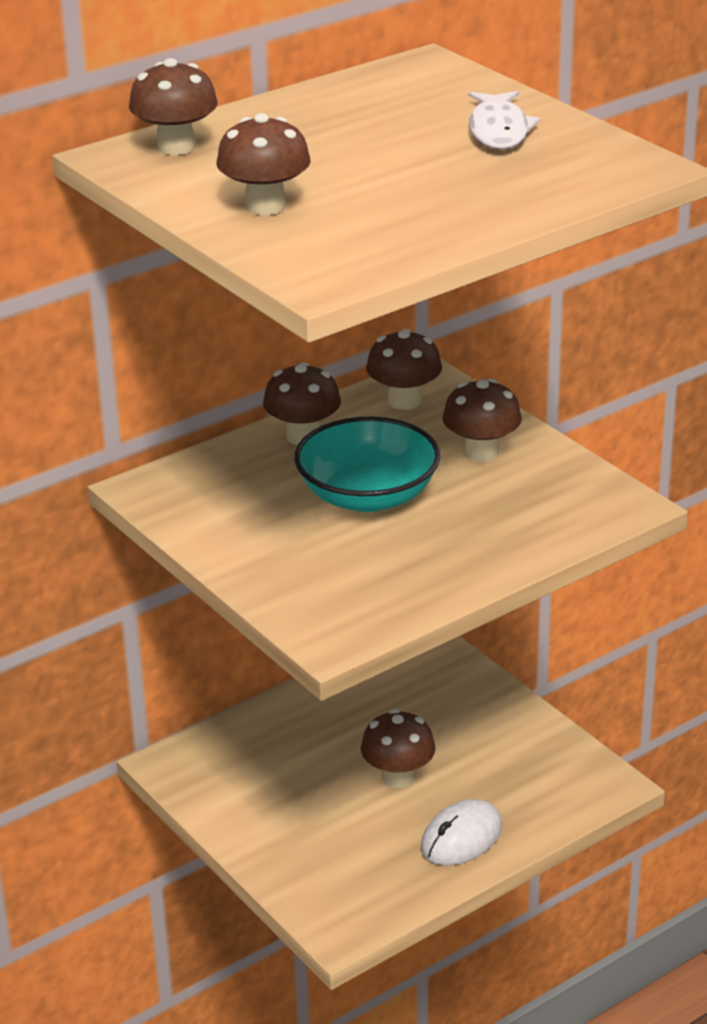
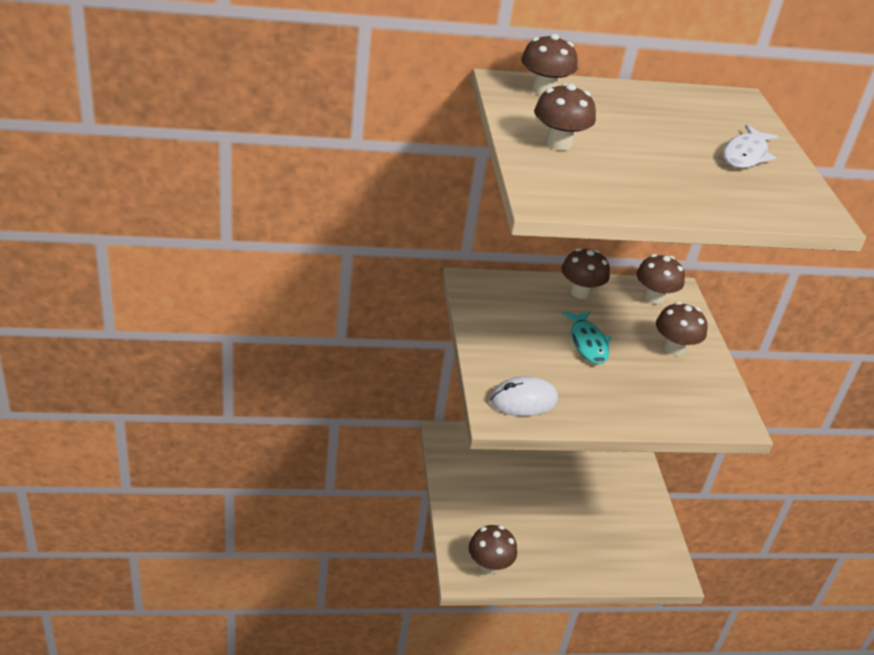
camera: 25 degrees right, 5 degrees up
(368, 496) = (587, 343): turquoise bowl -> turquoise fish
(398, 777) = (558, 506): brown mushroom -> brown mushroom (489, 566)
(461, 837) = (567, 559): white mouse -> white mouse (523, 400)

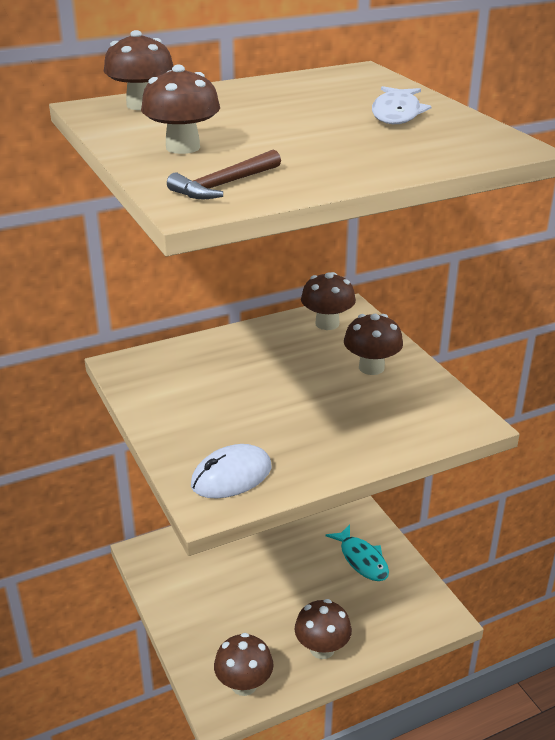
camera: 15 degrees left, 5 degrees down
(574, 189) = (224, 185): none -> brown hammer
(580, 292) = (247, 340): brown mushroom -> brown mushroom (322, 649)
(587, 343) = (277, 390): turquoise fish -> turquoise fish (362, 559)

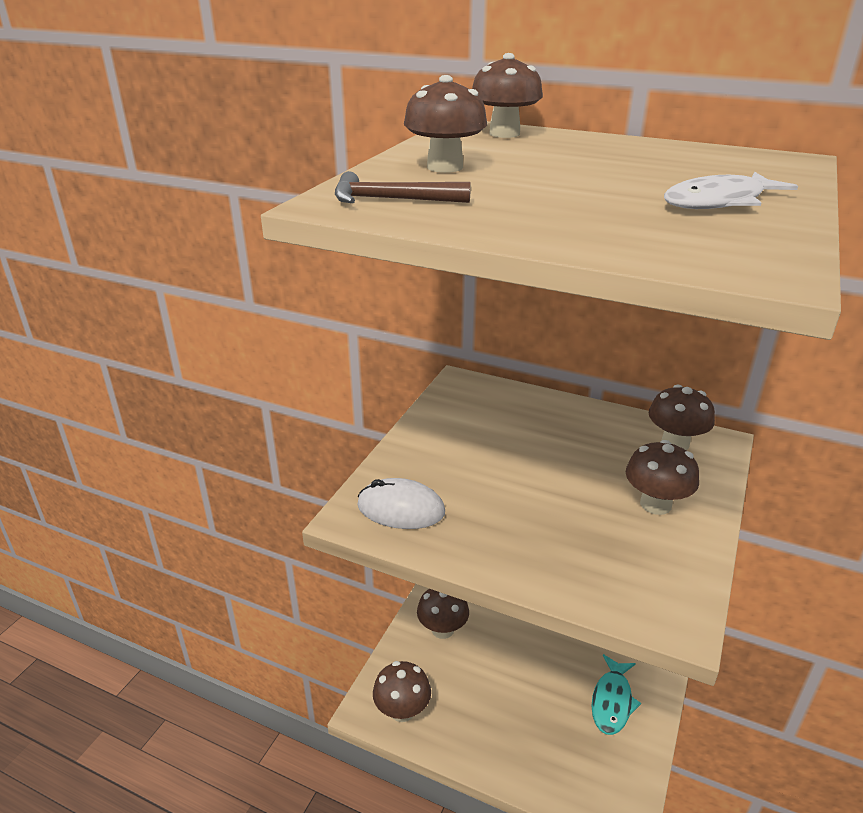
camera: 50 degrees right, 0 degrees up
(322, 649) = (488, 740): brown mushroom -> brown mushroom (442, 629)

